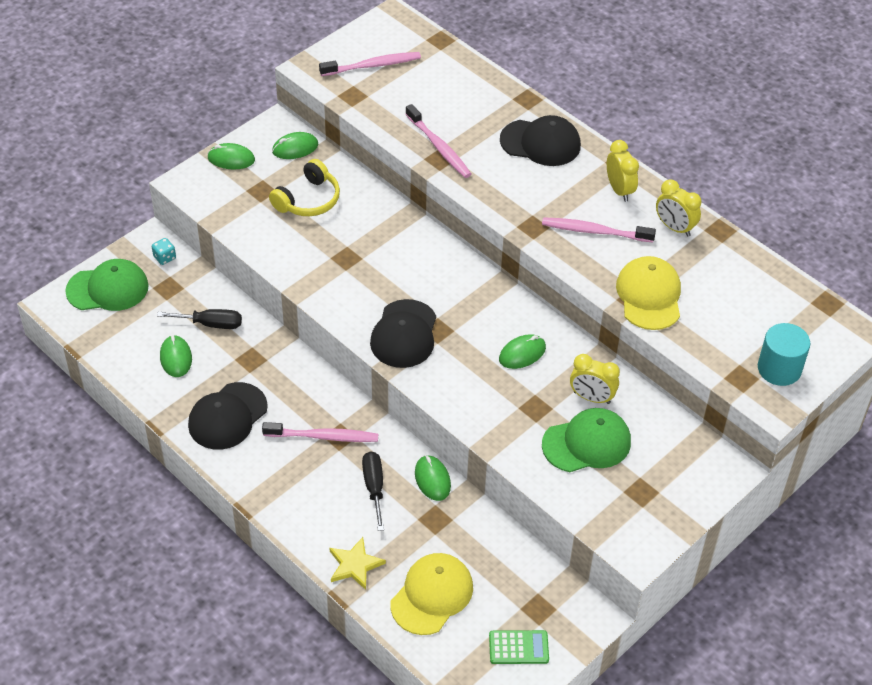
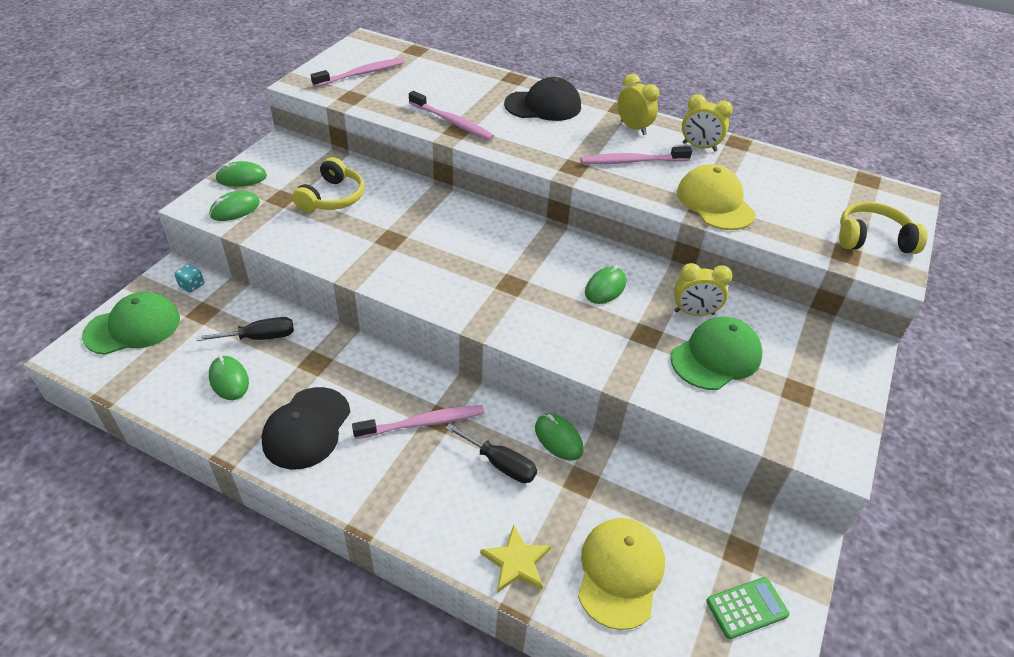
camera: 20 degrees left, 5 degrees down
(295, 148) = (304, 159): green mouse -> green mouse (235, 209)
(374, 487) = (500, 464): black screwdriver -> black screwdriver turned 150 degrees clockwise
(404, 334) = (480, 295): black cap -> none
(779, 369) = (872, 239): turquoise cylinder -> yellow headphones

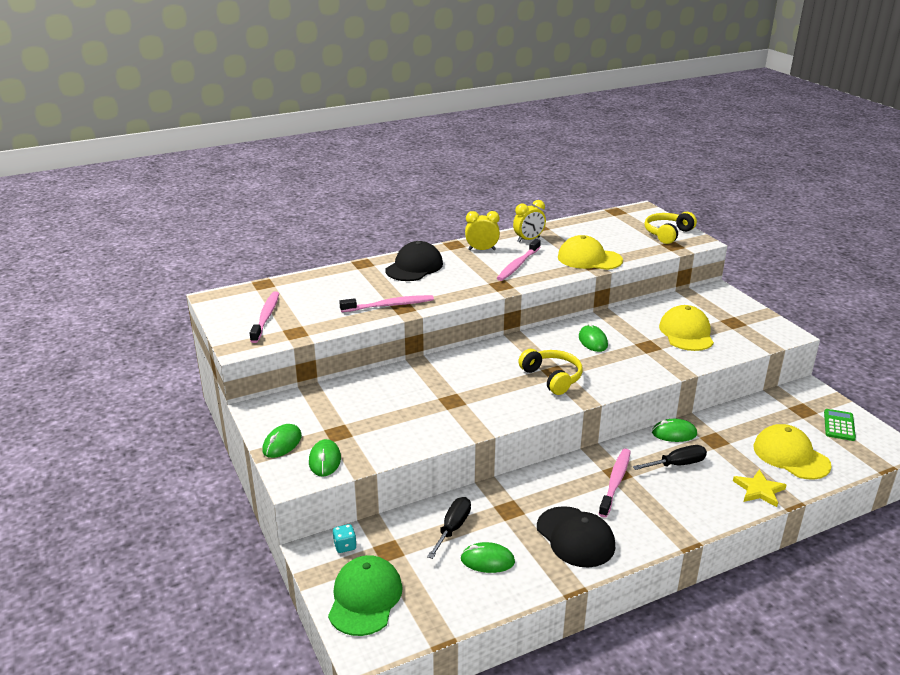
camera: 50 degrees left, 15 degrees down
(332, 197) = (368, 408): yellow headphones -> yellow headphones (552, 378)
(694, 313) = (644, 323): yellow clock -> none
(716, 357) = (686, 333): green cap -> yellow cap

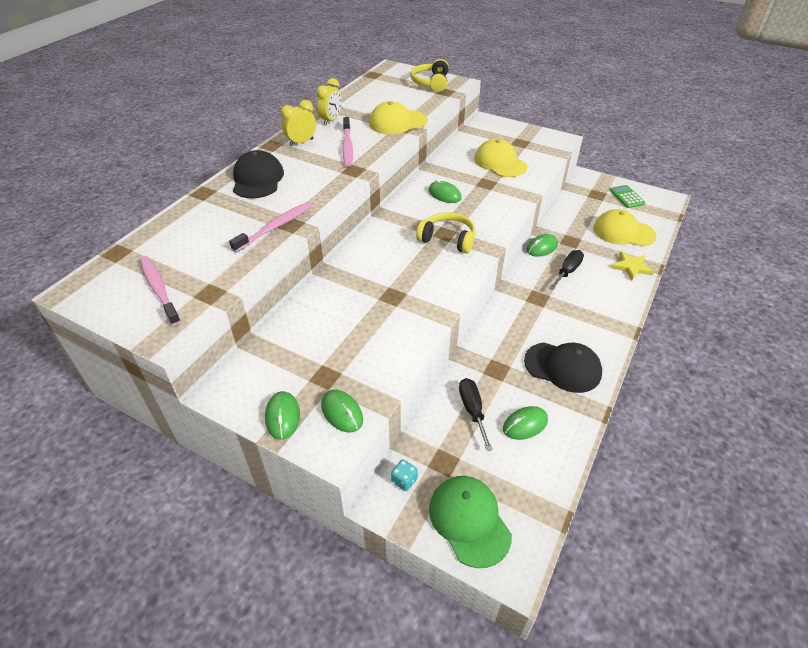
camera: 35 degrees left, 15 degrees up
(615, 482) = (544, 306): pink toothbrush -> none

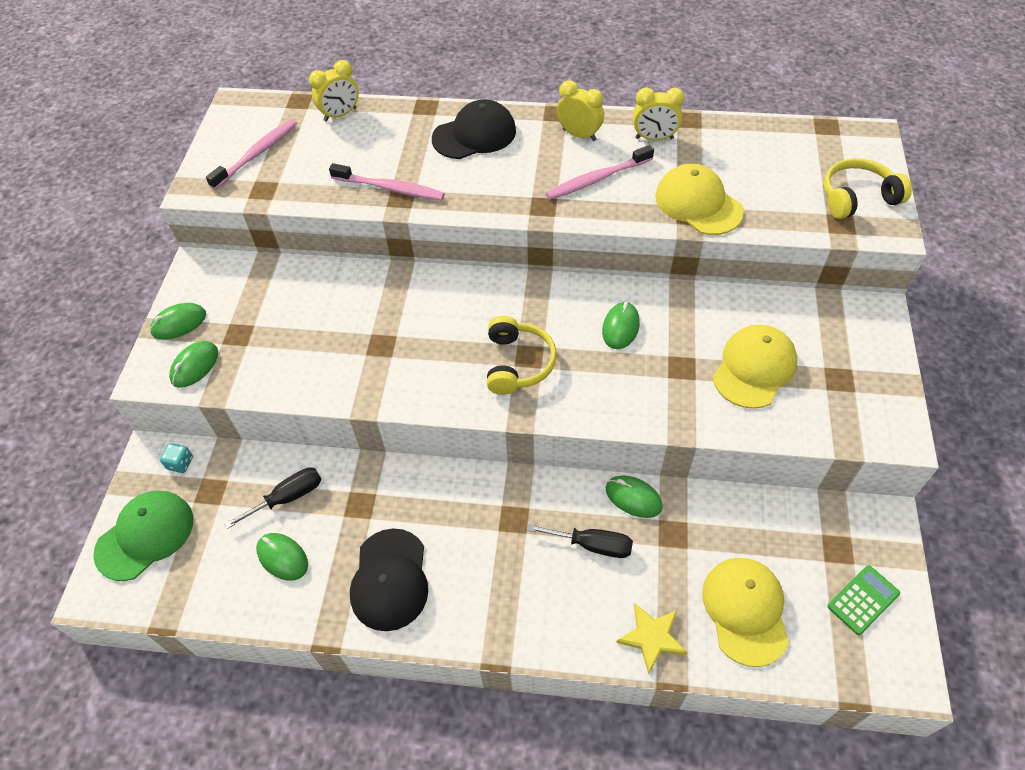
camera: 70 degrees right, 10 degrees up
(162, 234) = (340, 114): none -> yellow clock

